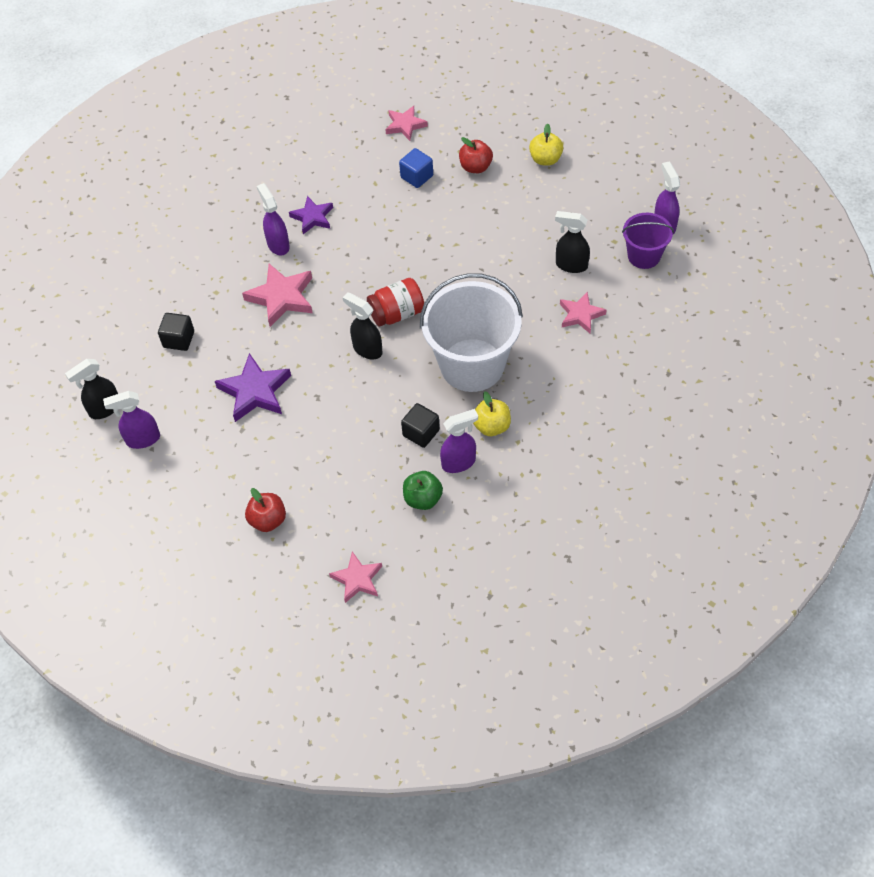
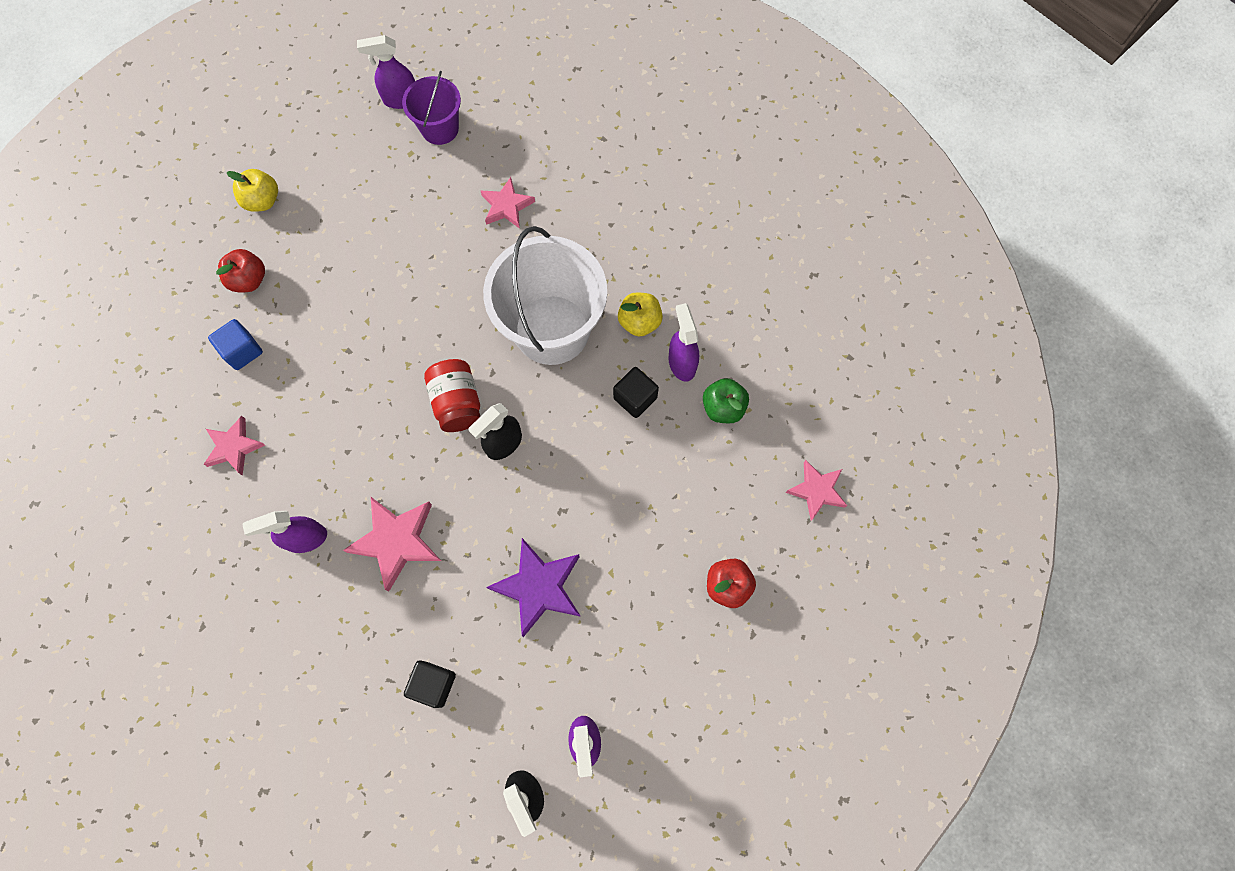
camera: 85 degrees left, 15 degrees up
(312, 217) = (271, 489): purple star -> none
(405, 125) = (147, 353): pink star -> pink star (234, 447)
(571, 265) = (433, 203): black spray bottle -> none

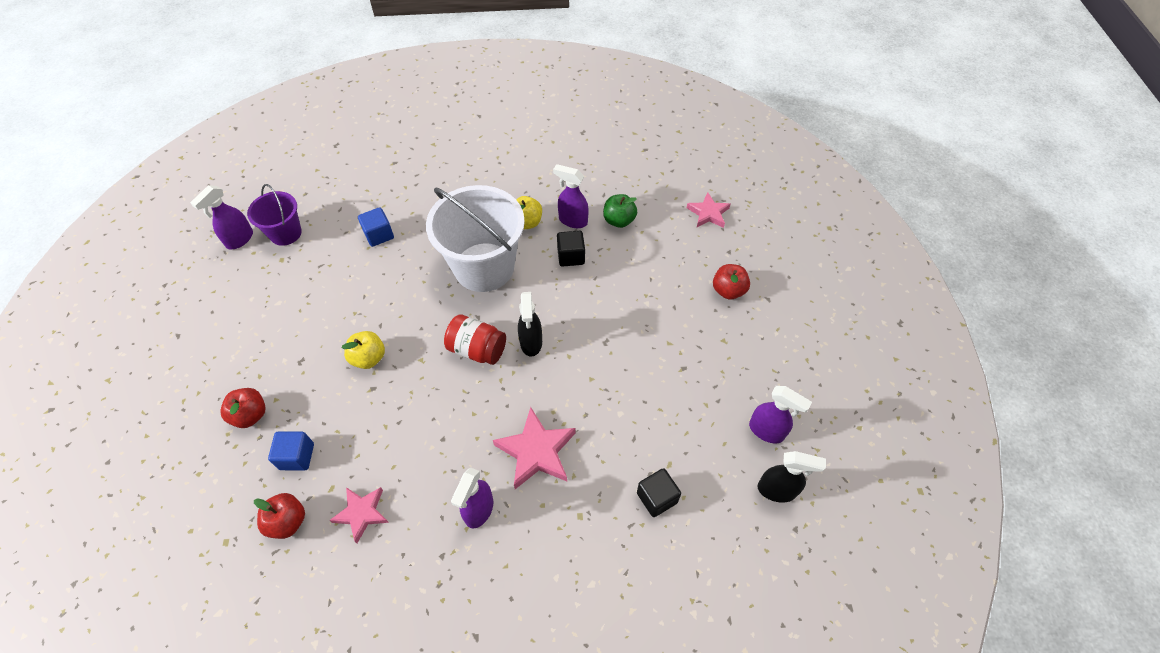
camera: 50 degrees left, 15 degrees down
(186, 397) = (287, 521): none -> red apple
(262, 200) = (204, 366): yellow apple -> yellow apple (369, 358)
(507, 206) = (379, 235): pink star -> blue cube
(539, 587) = (644, 388): purple star -> none

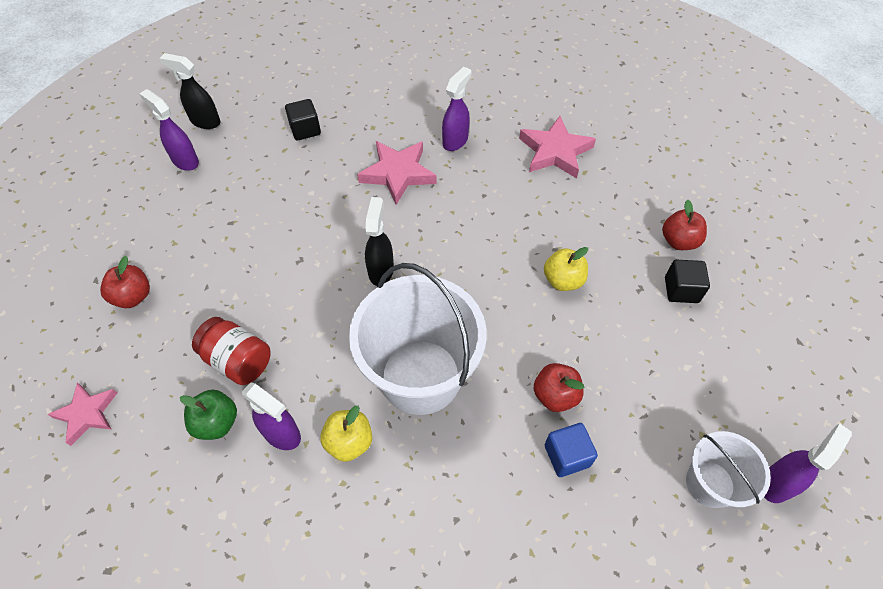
camera: 170 degrees left, 0 degrees up
(285, 233) = (710, 483): purple bucket -> white bucket
(287, 521) = (618, 154): red apple -> red apple (555, 395)
(297, 456) = (621, 199): blue cube -> none
(362, 513) = (555, 151): pink star -> pink star, size x1.55
(477, 349) = (441, 272): red jar -> red jar (238, 360)
(571, 256) = (303, 374): black cube -> black cube (681, 290)

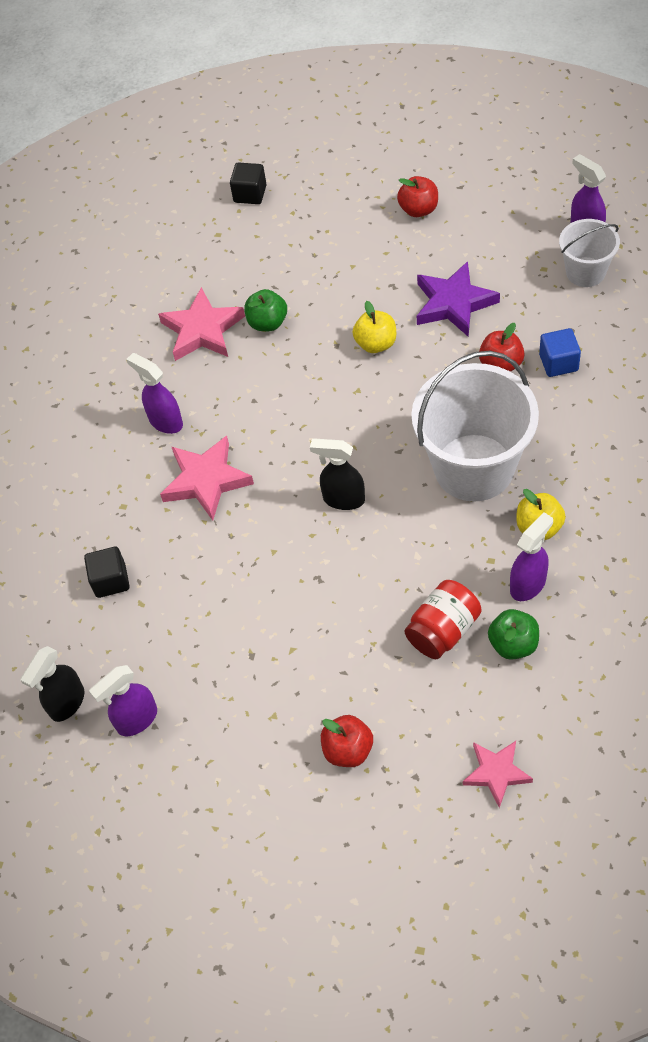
camera: 75 degrees left, 0 degrees up
(572, 195) = (267, 323): none -> green apple
(629, 345) = (453, 303): none -> purple star
(679, 241) = (341, 247): red apple -> red apple (418, 209)
(681, 290) = (398, 255): black cube -> black cube (250, 194)

